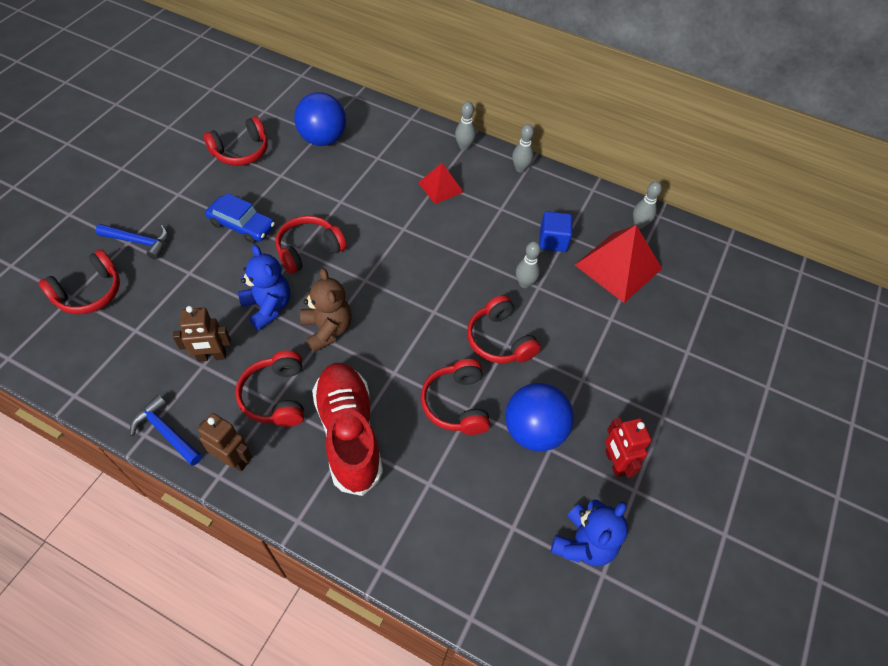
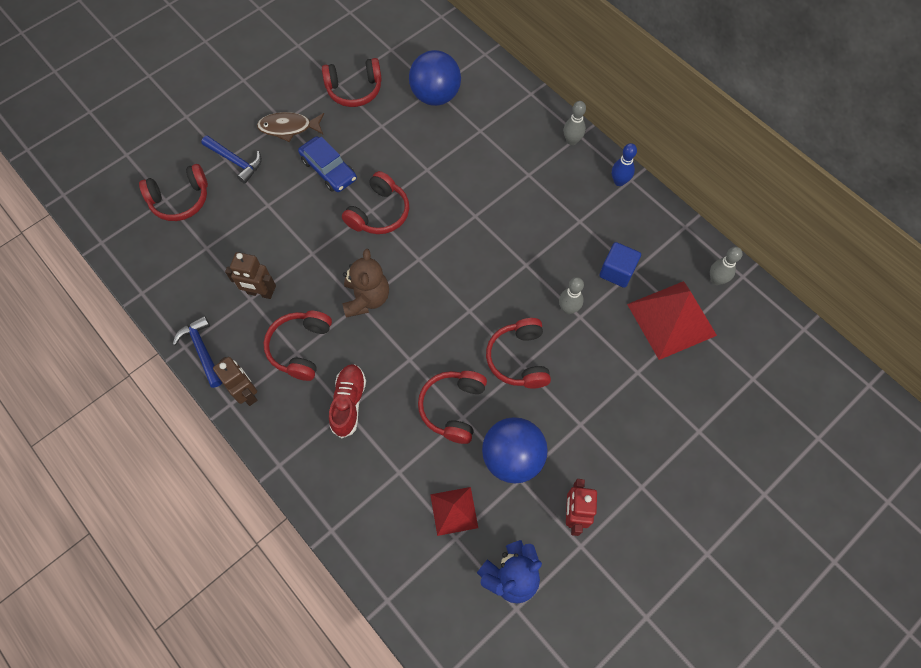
camera: 25 degrees right, 10 degrees up
(185, 199) = (288, 128): none -> brown fish
(268, 307) = (323, 260): blue teddy bear -> none
(309, 250) = (379, 213): red headphones -> red headphones turned 135 degrees clockwise
(349, 433) = (349, 403): red shoe -> red shoe, size x0.59
(440, 187) = (529, 180): red pyramid -> red pyramid (454, 511)
(520, 168) = (619, 181): grey bowling pin -> blue bowling pin

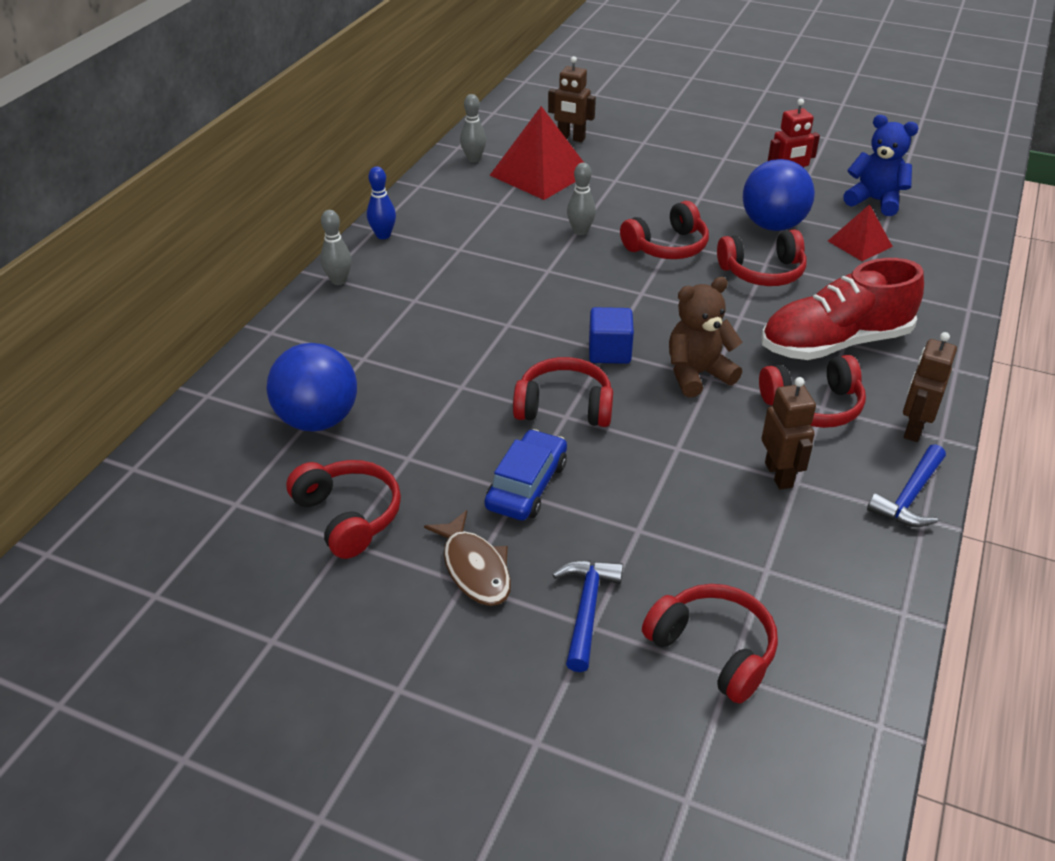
camera: 115 degrees left, 25 degrees down
(349, 403) = (834, 343): red shoe -> red shoe, size x1.70
(617, 271) = (509, 213): blue cube -> blue cube (609, 352)
(728, 372) = (571, 138): none -> brown robot

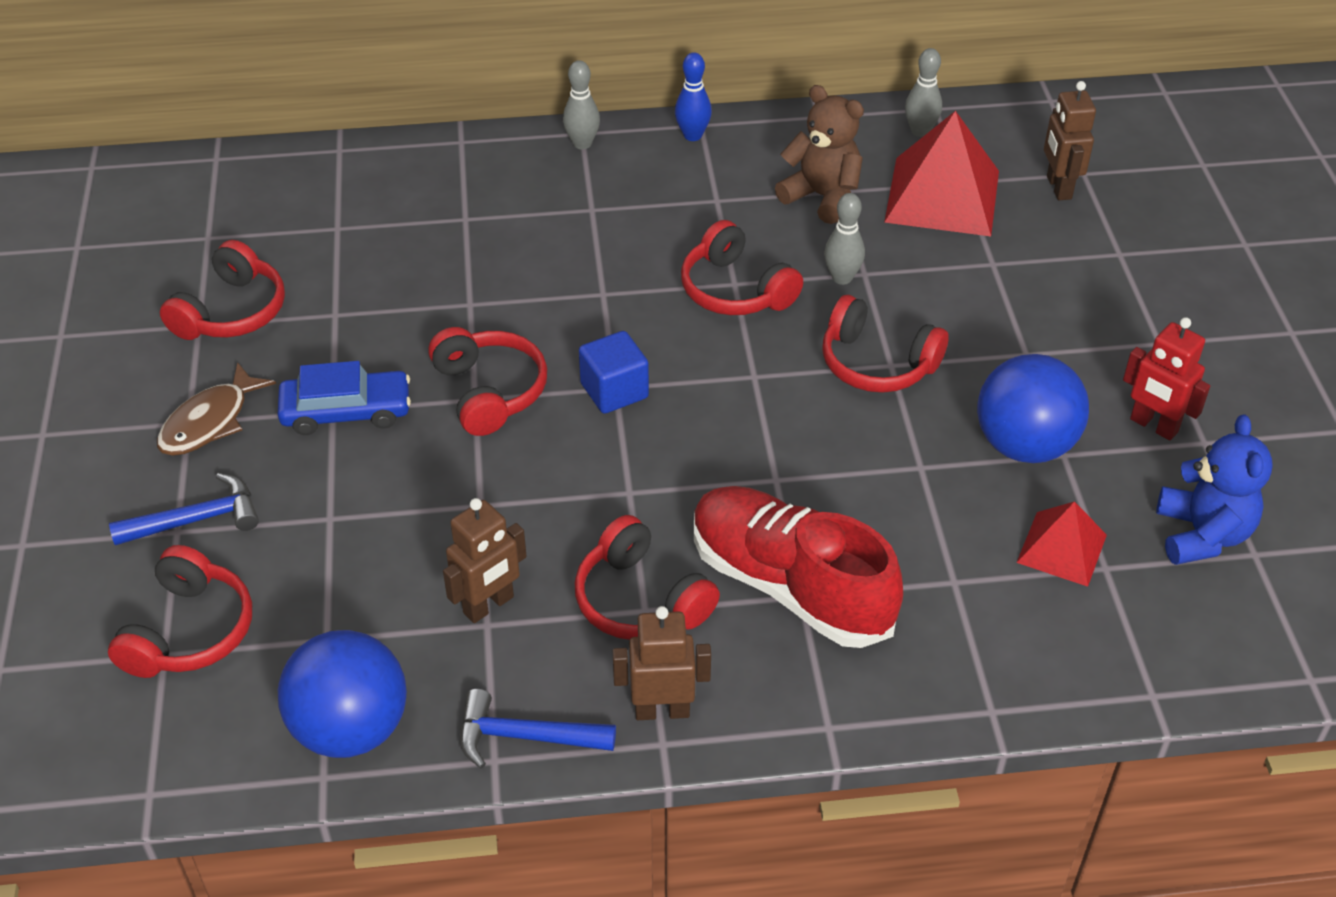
camera: 60 degrees right, 5 degrees up
(318, 420) = (351, 232): blue ball -> blue ball (351, 728)
(697, 374) = (626, 478): brown teddy bear -> brown teddy bear (822, 197)
(762, 272) = (897, 470): red headphones -> red headphones (735, 290)

